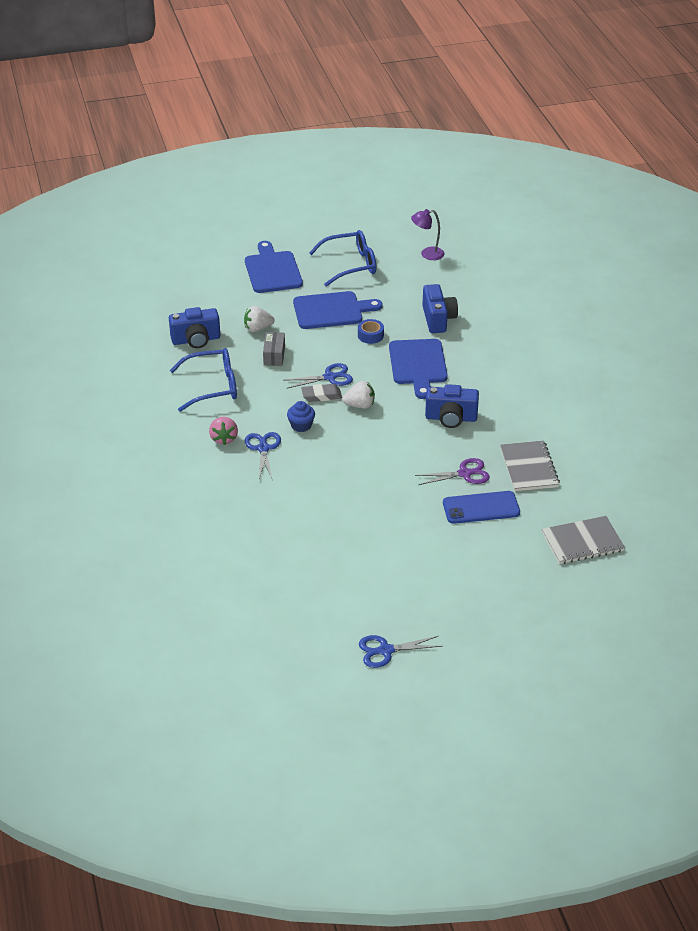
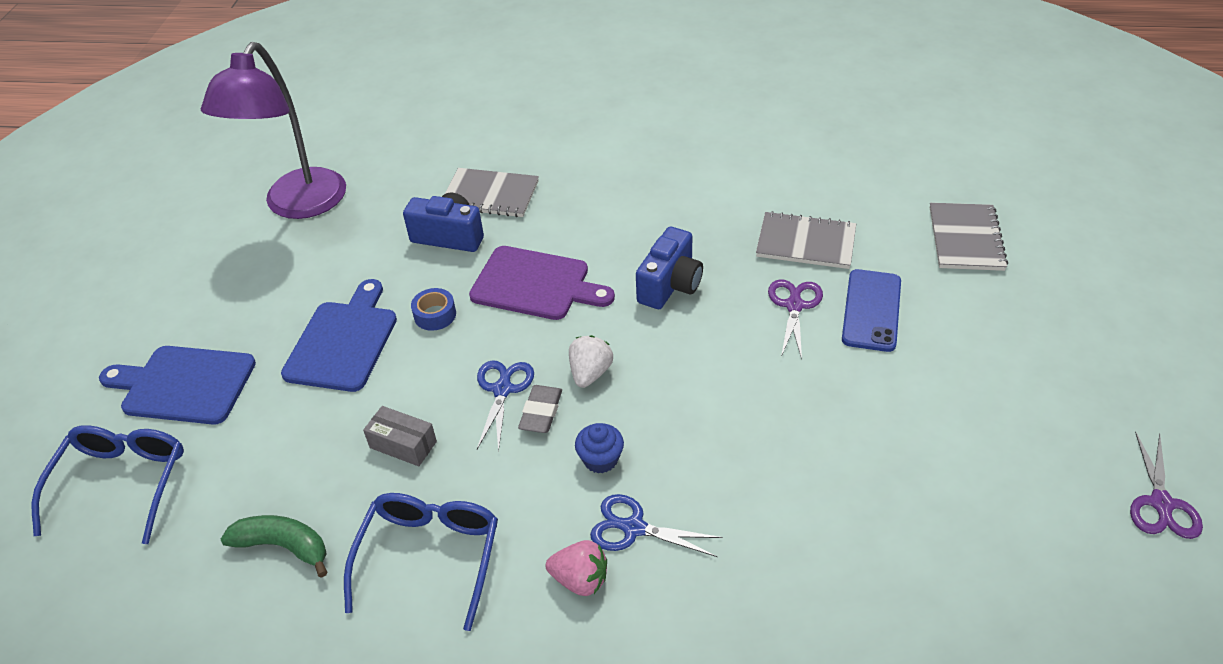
camera: 65 degrees left, 5 degrees up
(196, 340) = (283, 546): blue camera -> green banana
(258, 329) = (318, 447): white strawberry -> none
(350, 265) = (252, 290): blue glasses -> blue glasses (121, 484)
(386, 650) = (1161, 503): blue scissors -> purple scissors
(418, 365) = (535, 284): blue cutting board -> purple cutting board
(427, 254) = (298, 205): purple lamp -> purple lamp, size x2.24
(486, 323) = (490, 195): none -> grey notebook

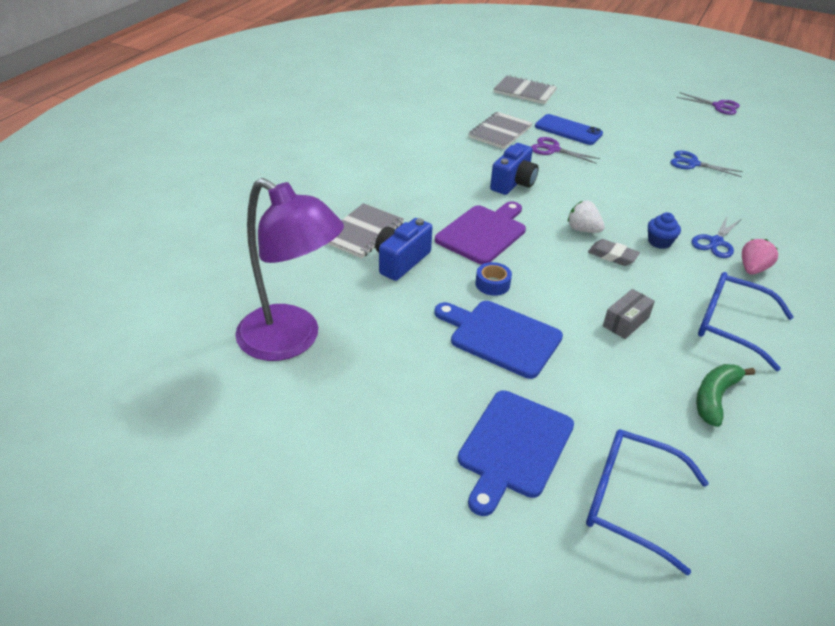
camera: 75 degrees left, 5 degrees down
(502, 390) = (585, 267): blue scissors -> blue scissors (693, 163)
(670, 285) = (513, 183): blue camera -> blue camera turned 75 degrees clockwise

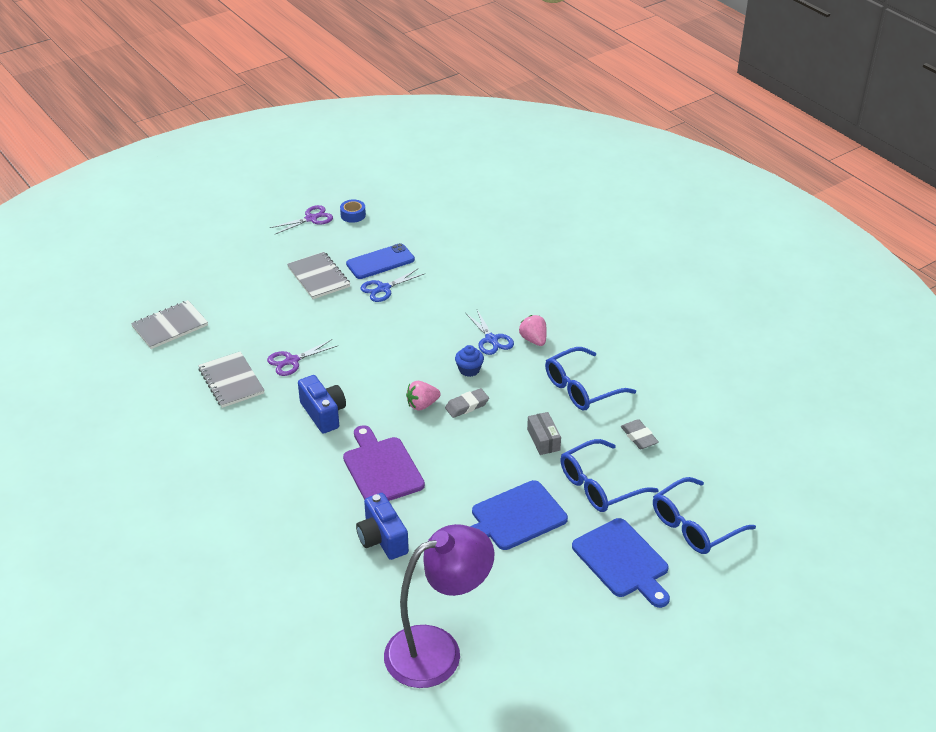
camera: 60 degrees left, 0 degrees up
(363, 232) = (321, 549): grey notebook -> grey notebook (318, 277)
(492, 284) = (452, 494): blue tape -> blue tape (353, 215)
(568, 130) = (268, 334): blue phone -> blue phone (380, 262)
(583, 230) = (422, 405): white strawberry -> pink strawberry
(608, 388) = (600, 485): none -> blue glasses
(715, 398) = (639, 437): green banana -> grey eraser

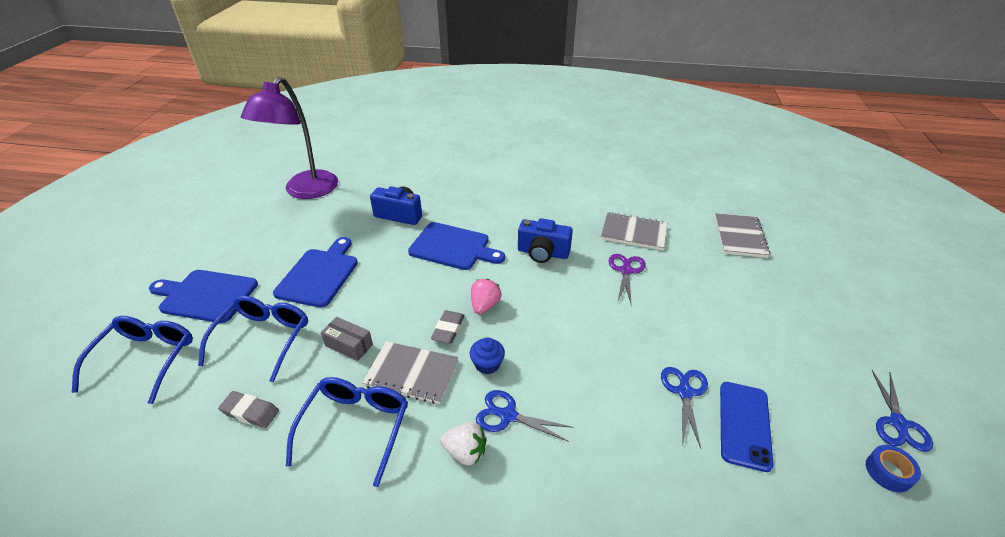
camera: 135 degrees right, 0 degrees up
(311, 219) = (898, 423): purple scissors -> blue scissors
(318, 277) = (750, 356): grey notebook -> grey notebook (411, 373)
(382, 468) = (453, 247): purple cutting board -> blue cutting board
(533, 340) = (465, 452): pink strawberry -> white strawberry

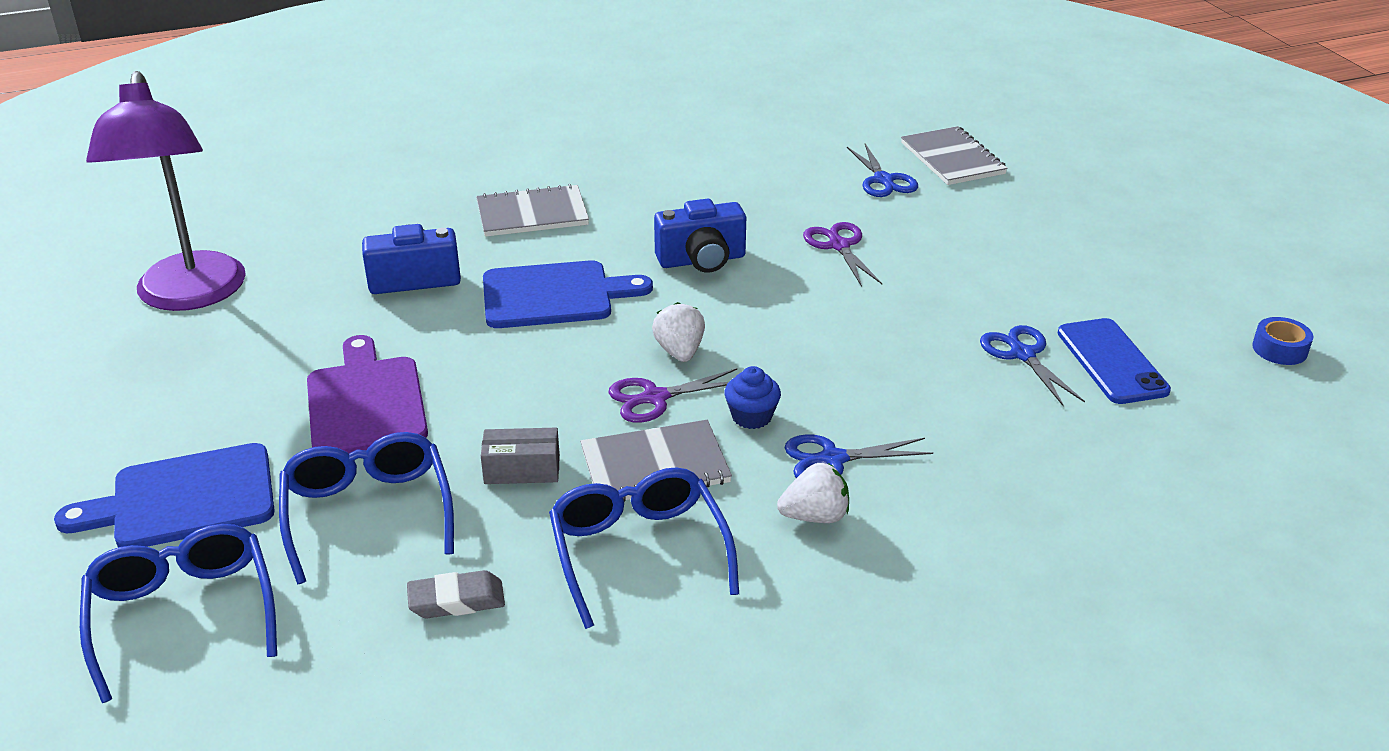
camera: 30 degrees left, 5 degrees down
(319, 275) = (366, 402): blue cutting board -> purple cutting board
(448, 329) = (655, 398): grey eraser -> purple scissors
(484, 305) = (680, 352): pink strawberry -> white strawberry
(633, 232) = (808, 195): grey notebook -> grey notebook (532, 214)
(898, 423) = (1260, 301): blue scissors -> blue scissors (883, 180)

